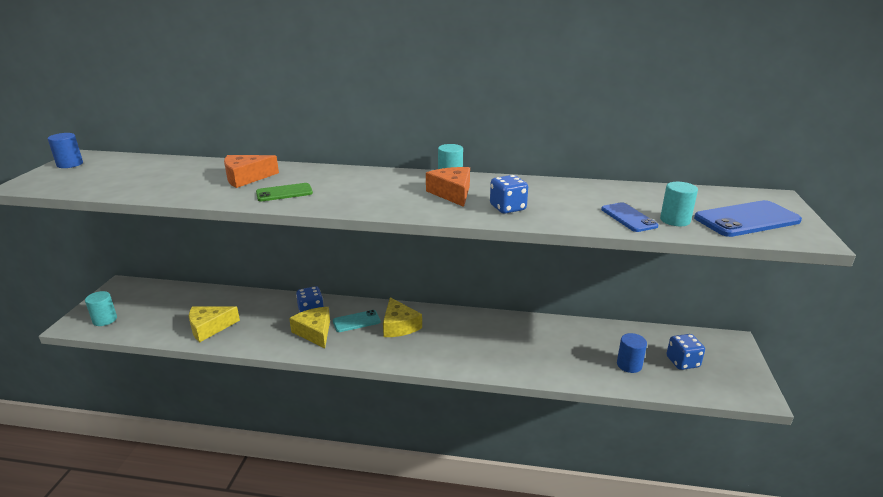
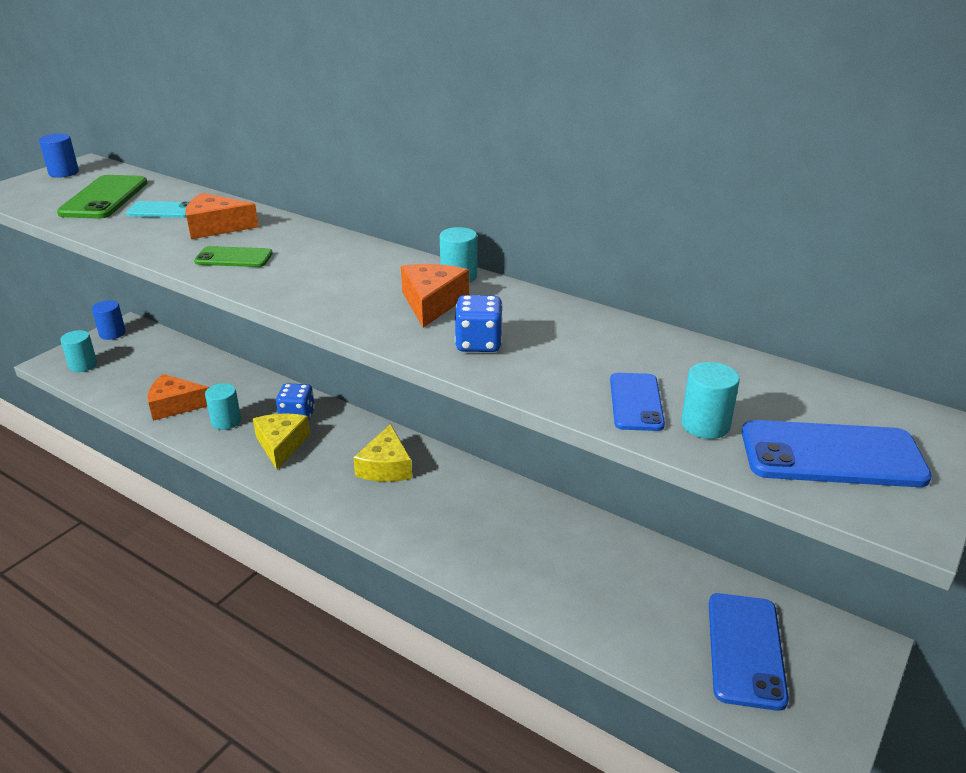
camera: 25 degrees right, 5 degrees up
(129, 174) = (104, 198): none -> green phone
(209, 328) = (175, 405): yellow cheese -> orange cheese
(259, 328) = (226, 421): none -> turquoise cylinder
(356, 321) = (339, 445): turquoise phone -> turquoise phone (162, 210)
(629, 365) = (655, 625): blue cylinder -> blue cylinder (112, 333)
(682, 362) = (745, 650): blue dice -> blue phone

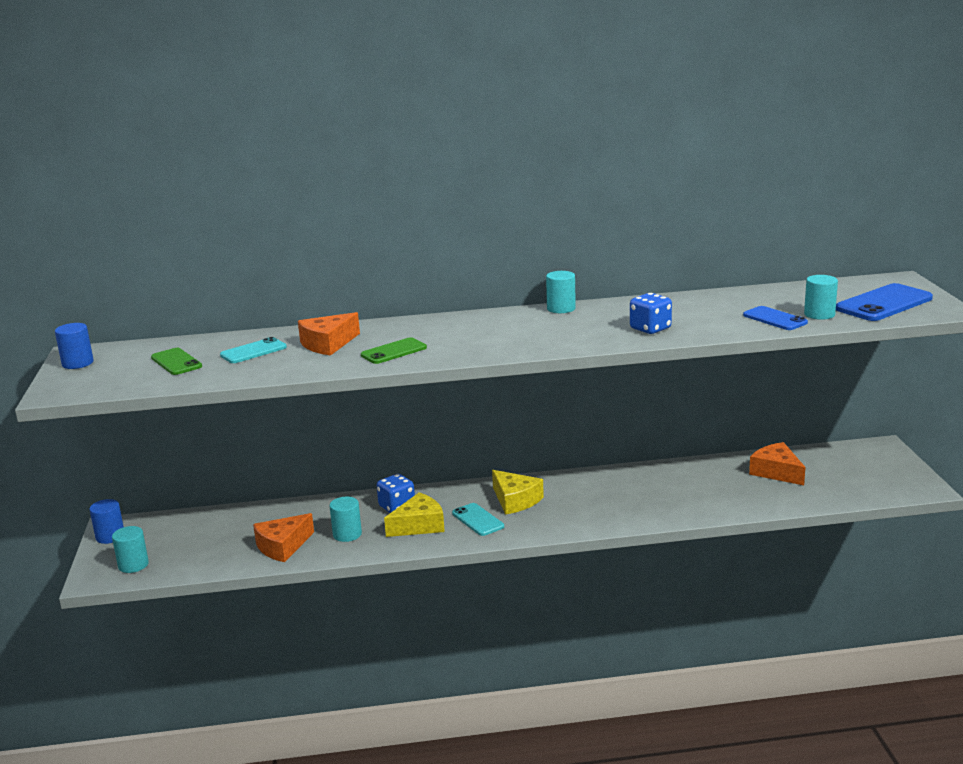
camera: 40 degrees left, 10 degrees down
(104, 198) = (176, 362): green phone -> green phone, size x0.61
(281, 445) = (419, 525): yellow cheese -> yellow cheese turned 105 degrees clockwise
(327, 468) = (478, 520): none -> turquoise phone
(432, 303) = (579, 324): orange cheese -> orange cheese (776, 472)
(745, 650) = (841, 475): blue phone -> none

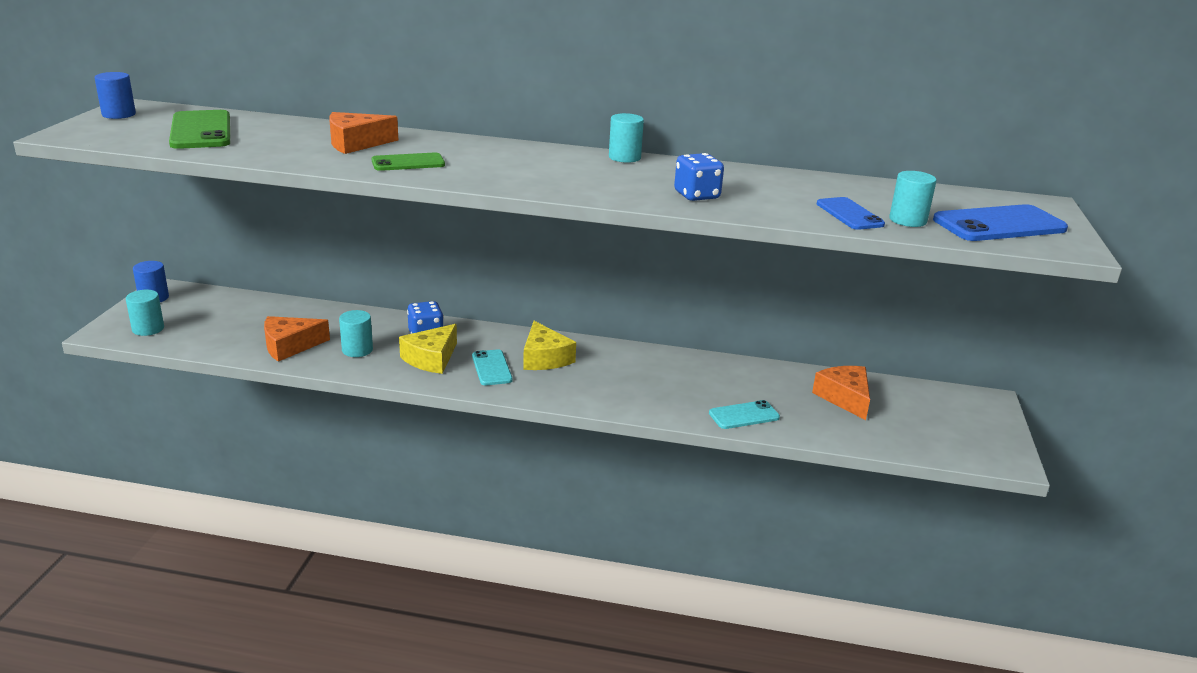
camera: 15 degrees right, 5 degrees up
(176, 362) = (201, 131): green phone -> green phone, size x1.65
(253, 351) = (280, 136): turquoise phone -> turquoise phone (744, 415)
(419, 525) = (431, 359): yellow cheese -> yellow cheese turned 135 degrees clockwise

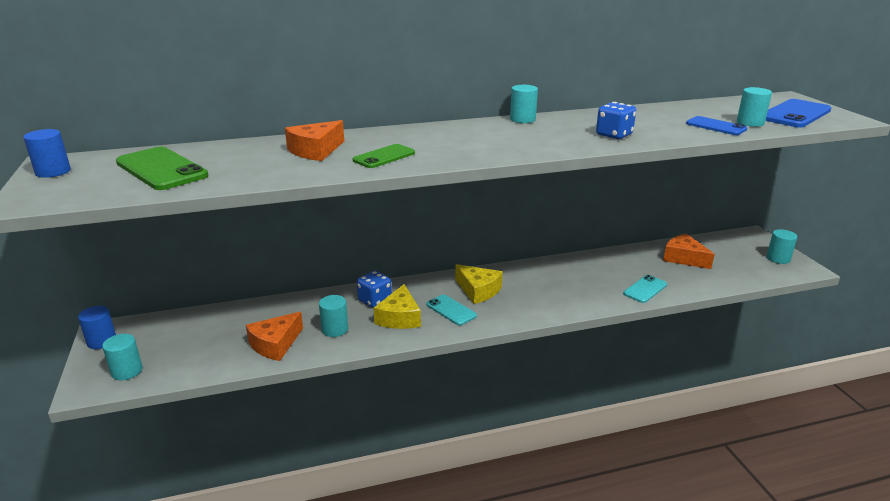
camera: 25 degrees left, 0 degrees up
(983, 437) = (778, 258): none -> turquoise cylinder

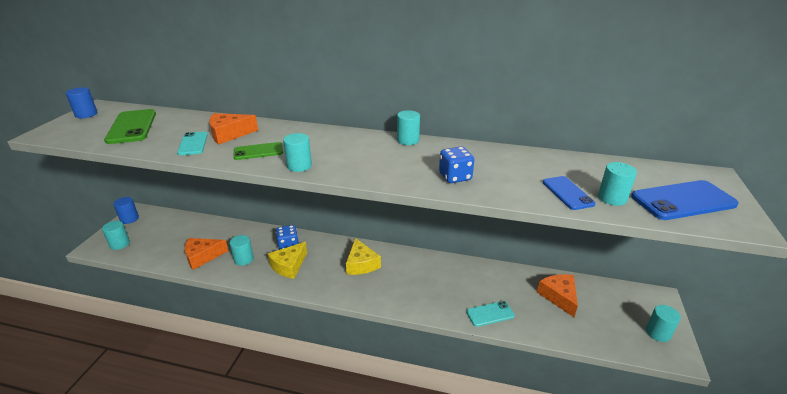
camera: 30 degrees right, 5 degrees up
(451, 310) = (326, 273): turquoise phone -> turquoise phone (193, 144)
(454, 158) = (299, 166): none -> turquoise cylinder

